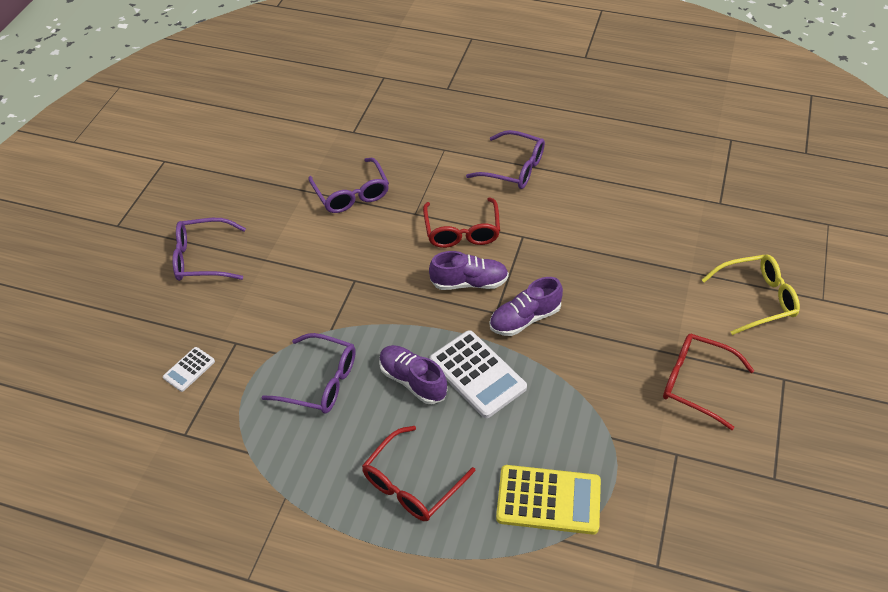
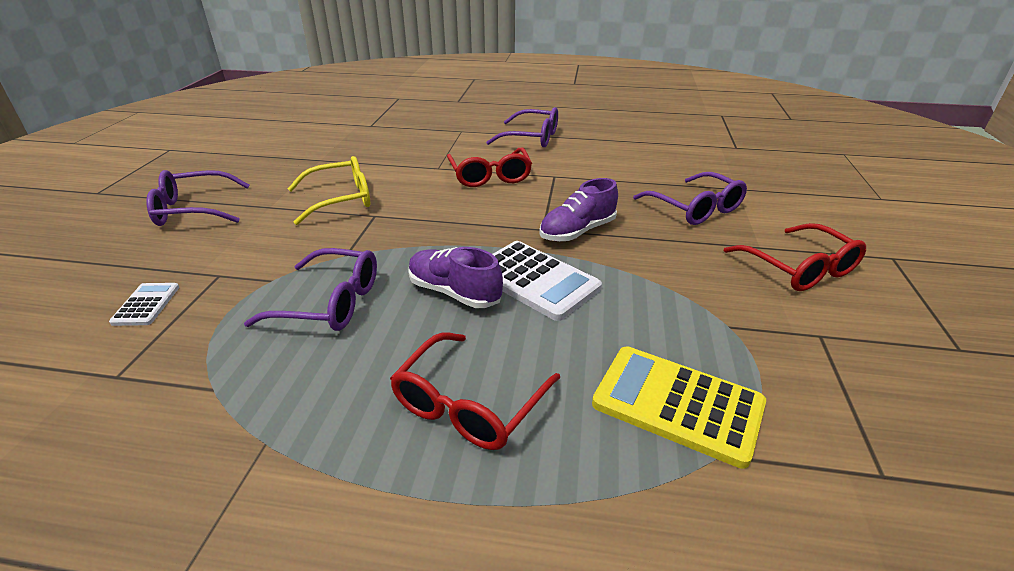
camera: 10 degrees left, 15 degrees down
(189, 369) = (146, 305): white calculator -> white calculator turned 150 degrees clockwise
(351, 194) = (370, 159): purple glasses -> purple glasses (695, 208)
(469, 282) = (506, 209): purple shoe -> none
(548, 500) = (677, 404): yellow calculator -> yellow calculator turned 150 degrees counterclockwise
(696, 383) = (799, 268): red glasses -> red glasses turned 135 degrees counterclockwise
(756, 299) = (816, 202): yellow glasses -> yellow glasses (340, 199)

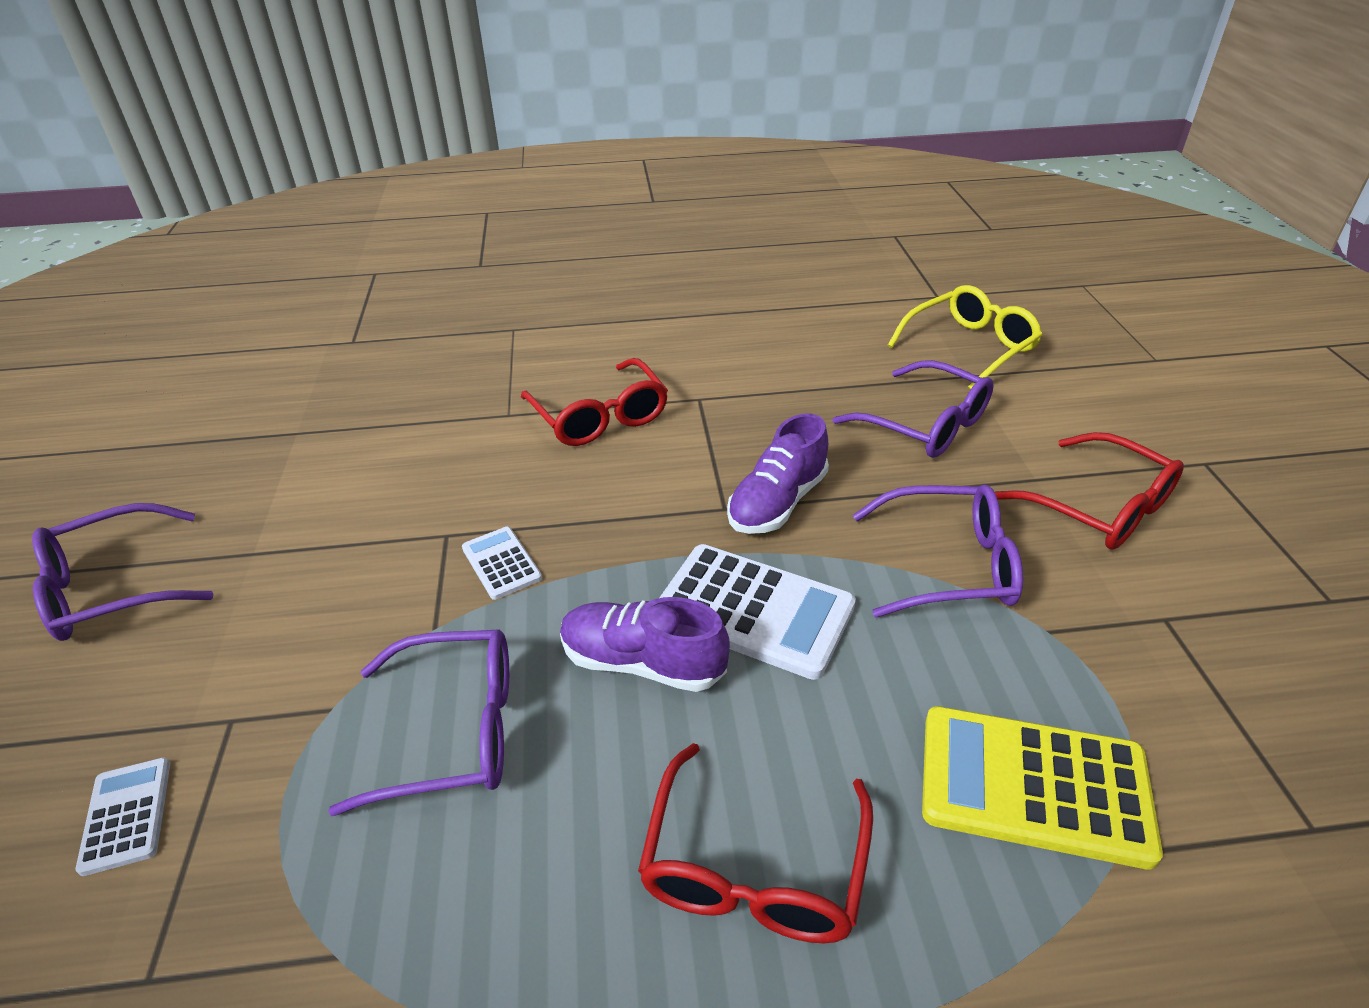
camera: 15 degrees left, 5 degrees up
(340, 199) = (372, 512): yellow glasses -> yellow glasses (969, 347)
(398, 233) = (501, 563): none -> white calculator
(531, 138) = (632, 326): purple glasses -> purple glasses (948, 565)

